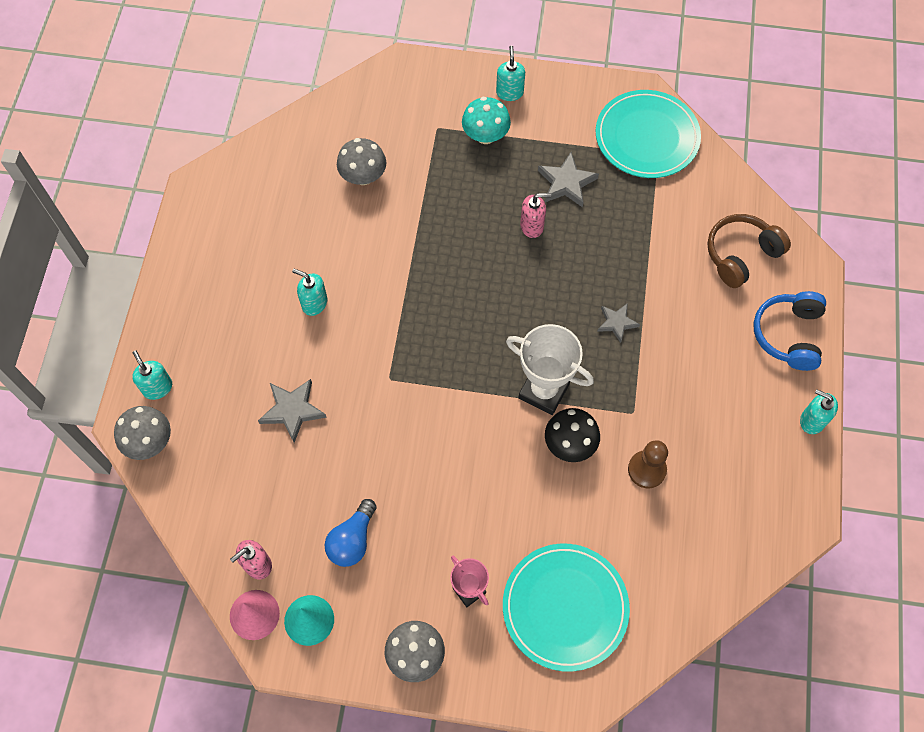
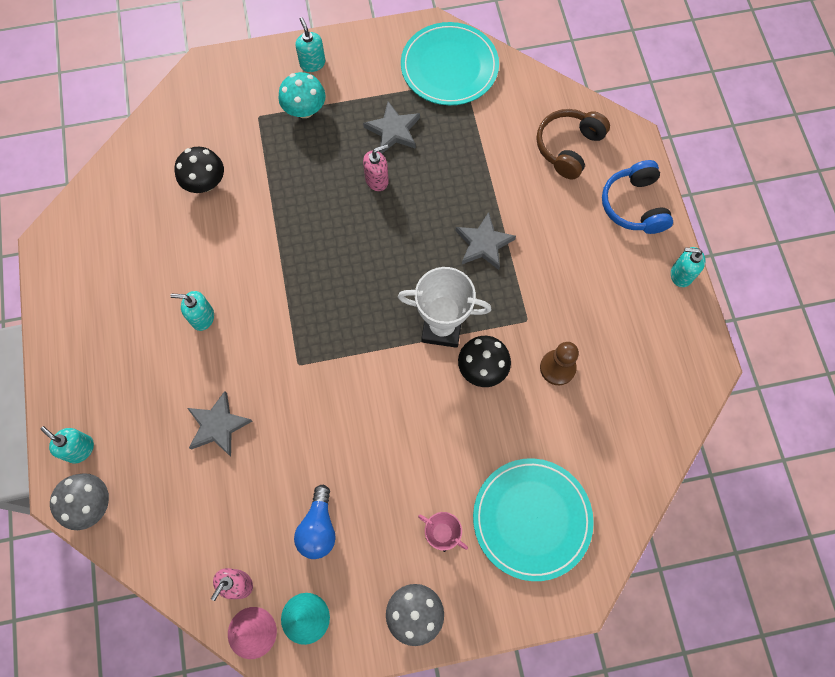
camera: 20 degrees left, 5 degrees up
(363, 176) = (205, 183): grey mushroom -> black mushroom
(616, 323) = (483, 244): grey star -> grey star, size x1.52

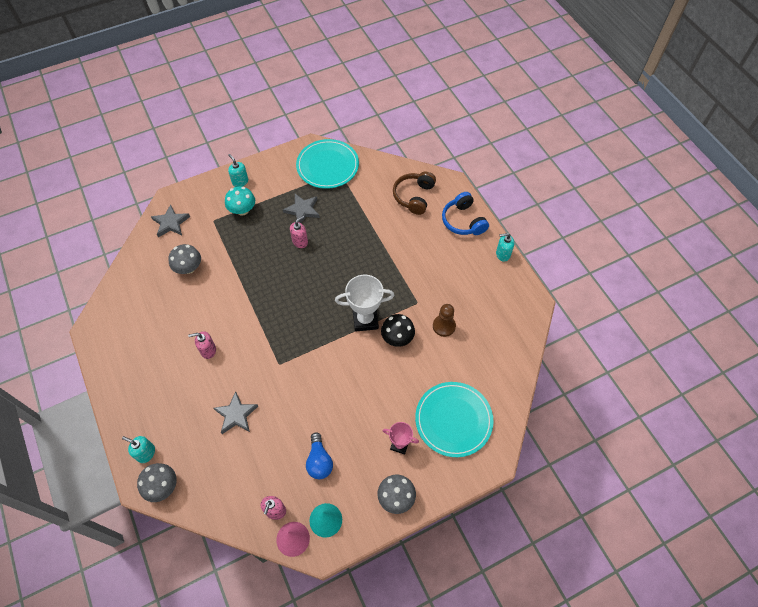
camera: 15 degrees left, 10 degrees down
(202, 317) = (208, 350): turquoise soap dispenser -> pink soap dispenser
(205, 183) = (189, 268): black mushroom -> grey mushroom
(483, 244) = (377, 264): grey star -> grey star (171, 223)

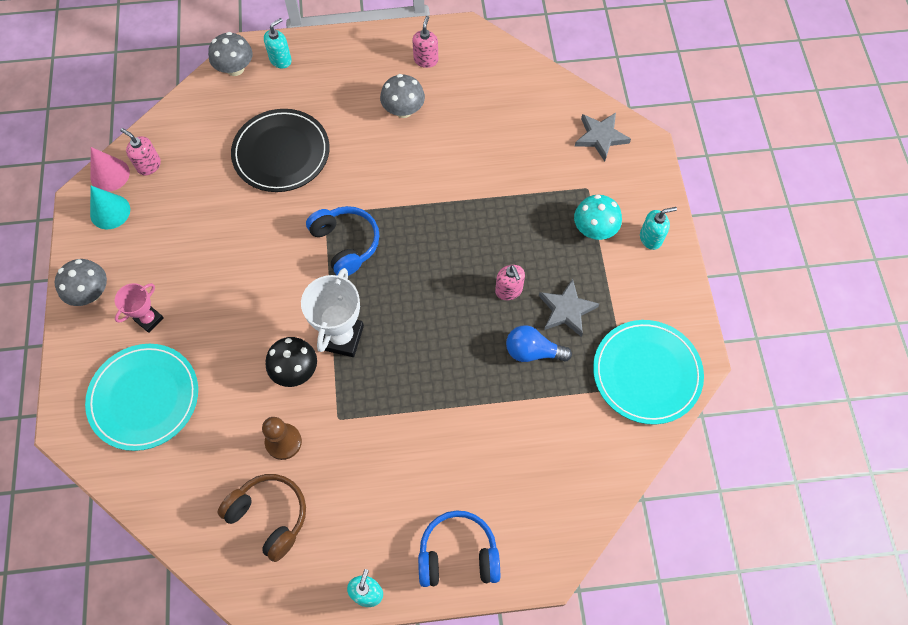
camera: 110 degrees right, 5 degrees up
(189, 268) = (516, 144): grey mushroom -> grey mushroom (403, 110)
(208, 350) = (381, 142): pink soap dispenser -> pink soap dispenser (426, 60)
(236, 414) = (281, 153): grey star -> black plate
(298, 342) = (345, 244): none -> blue headphones
(319, 461) = (179, 224): blue light bulb -> blue light bulb (532, 351)
(414, 196) = (537, 491): brown headphones -> brown headphones (269, 516)

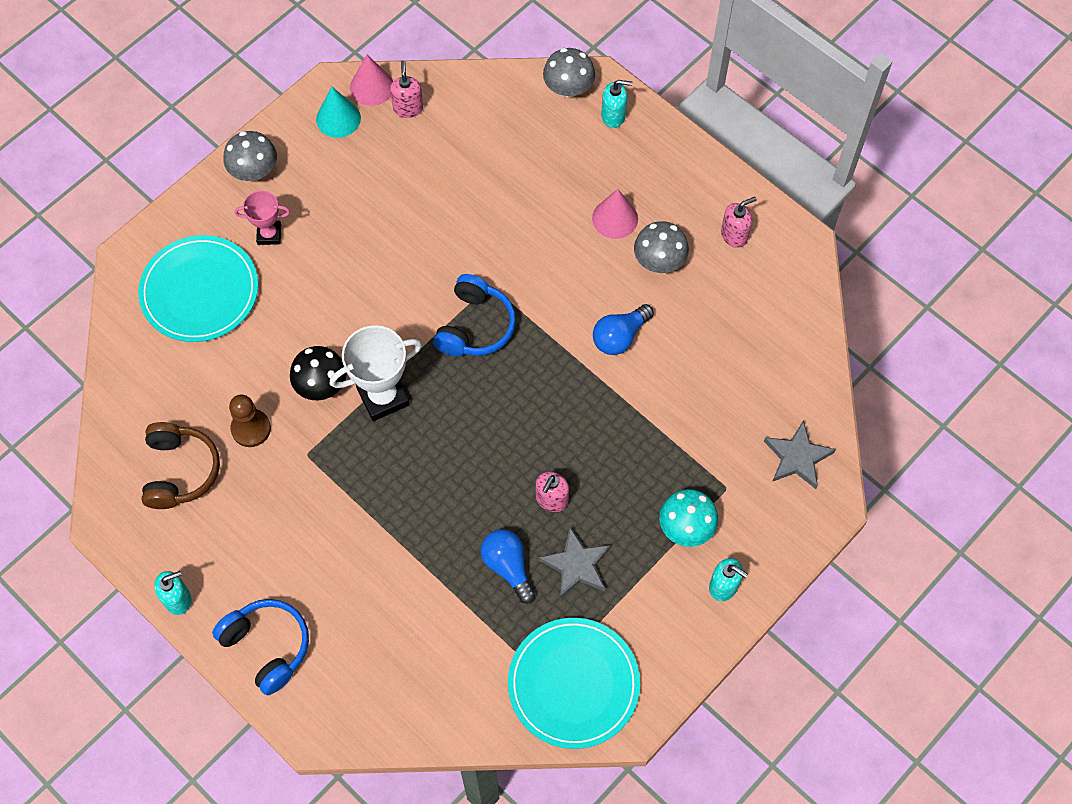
camera: 50 degrees right, 0 degrees up
(281, 153) = (517, 199): black plate -> none
(350, 111) = (615, 218): none -> pink cone
(433, 169) = (620, 336): none -> blue light bulb

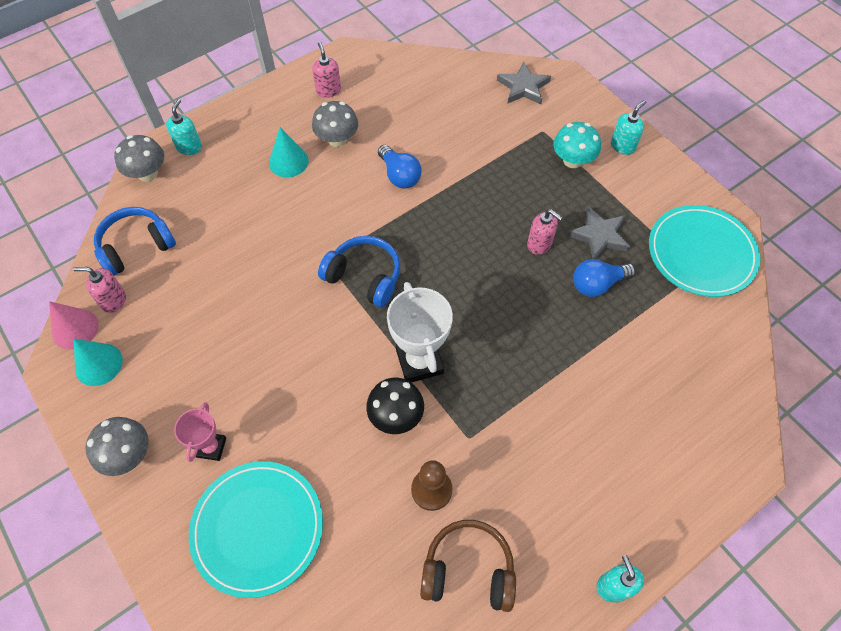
camera: 80 degrees left, 5 degrees down
(267, 646) = (667, 498): blue headphones -> blue headphones (136, 247)
(615, 218) = (288, 161): pink cone -> turquoise cone

